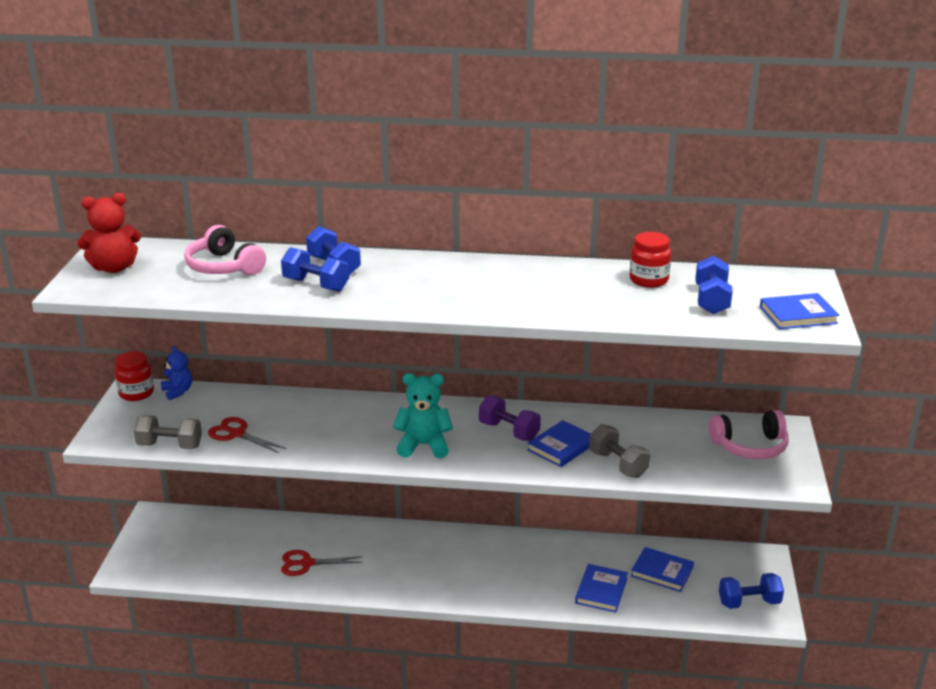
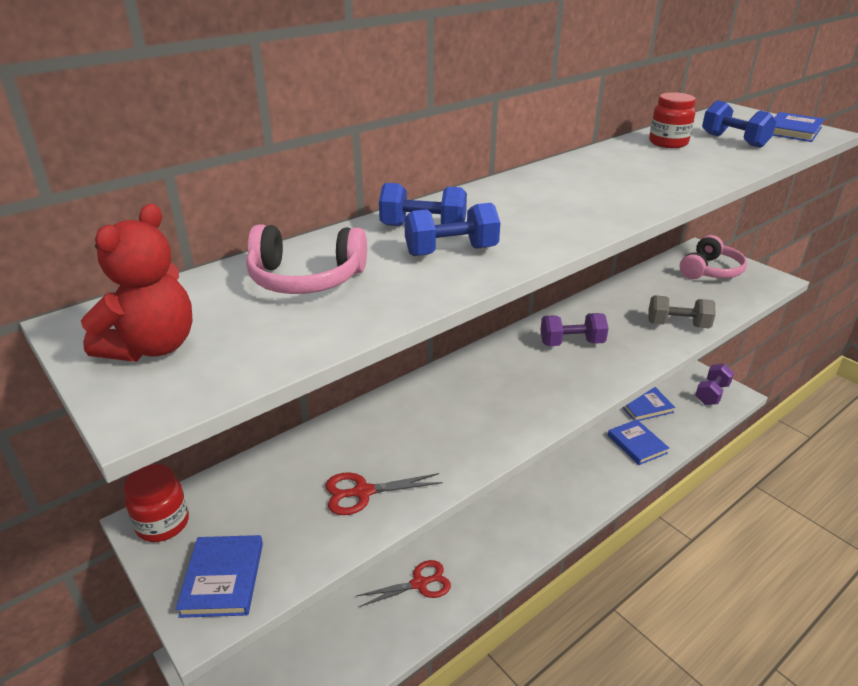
camera: 45 degrees left, 5 degrees up
(170, 445) = (311, 558): grey dumbbell -> none
(178, 391) = (214, 489): blue teddy bear -> none
(307, 563) = (419, 584): red scissors -> red scissors turned 150 degrees counterclockwise
(424, 445) = (539, 393): turquoise teddy bear -> none
(562, 447) = (624, 333): blue book -> blue book (223, 578)
(749, 602) = (711, 394): blue dumbbell -> purple dumbbell

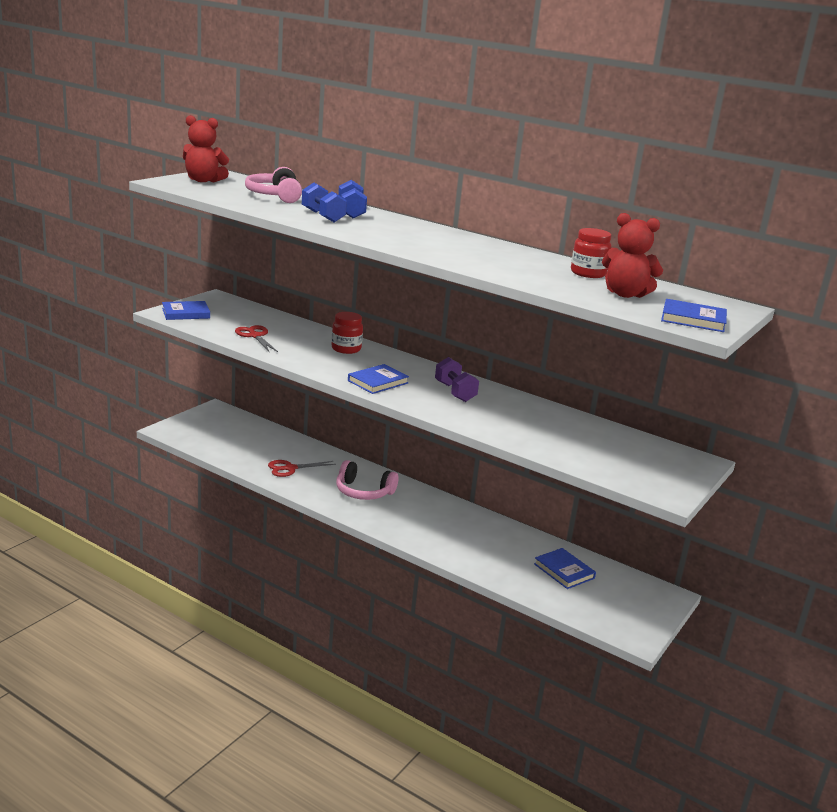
camera: 70 degrees right, 10 degrees down
(163, 524) = (216, 299): red jar -> red jar (346, 349)
(419, 584) = (290, 468): red scissors -> red scissors turned 105 degrees clockwise
(637, 444) = (498, 563): blue book -> blue book (377, 382)
(677, 325) = (520, 435): grey dumbbell -> none
(710, 270) = (652, 461): pink headphones -> pink headphones (363, 492)
(711, 394) = (622, 618): purple dumbbell -> none
(733, 140) = (625, 294): blue dumbbell -> red teddy bear

